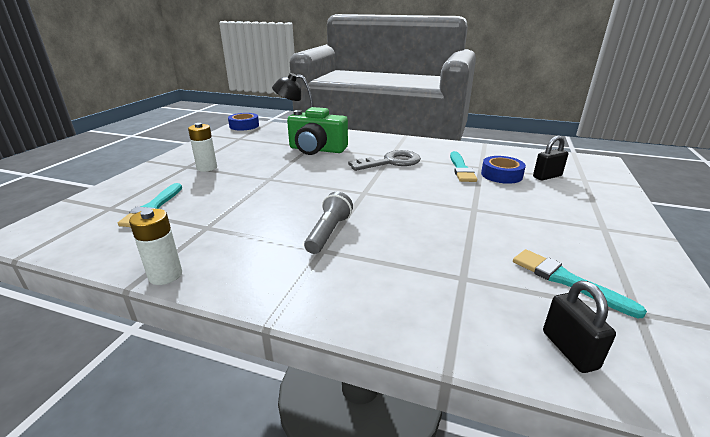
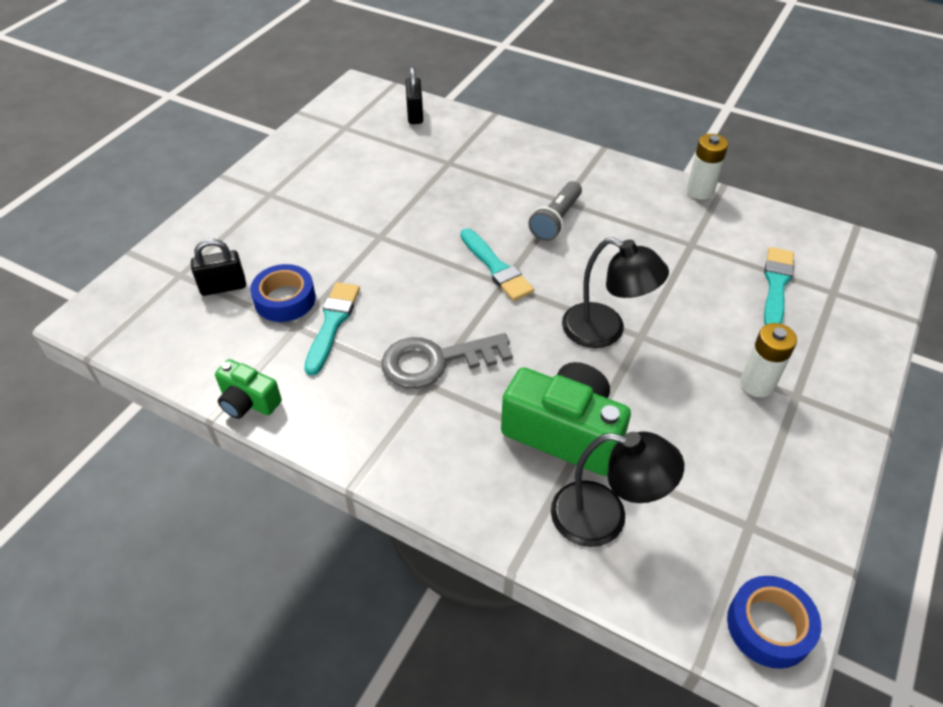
camera: 170 degrees left, 20 degrees up
(292, 178) = (605, 331): none -> black lamp
(473, 146) = (248, 402): none -> green camera
(567, 281) = (369, 151): turquoise brush -> turquoise brush (496, 268)

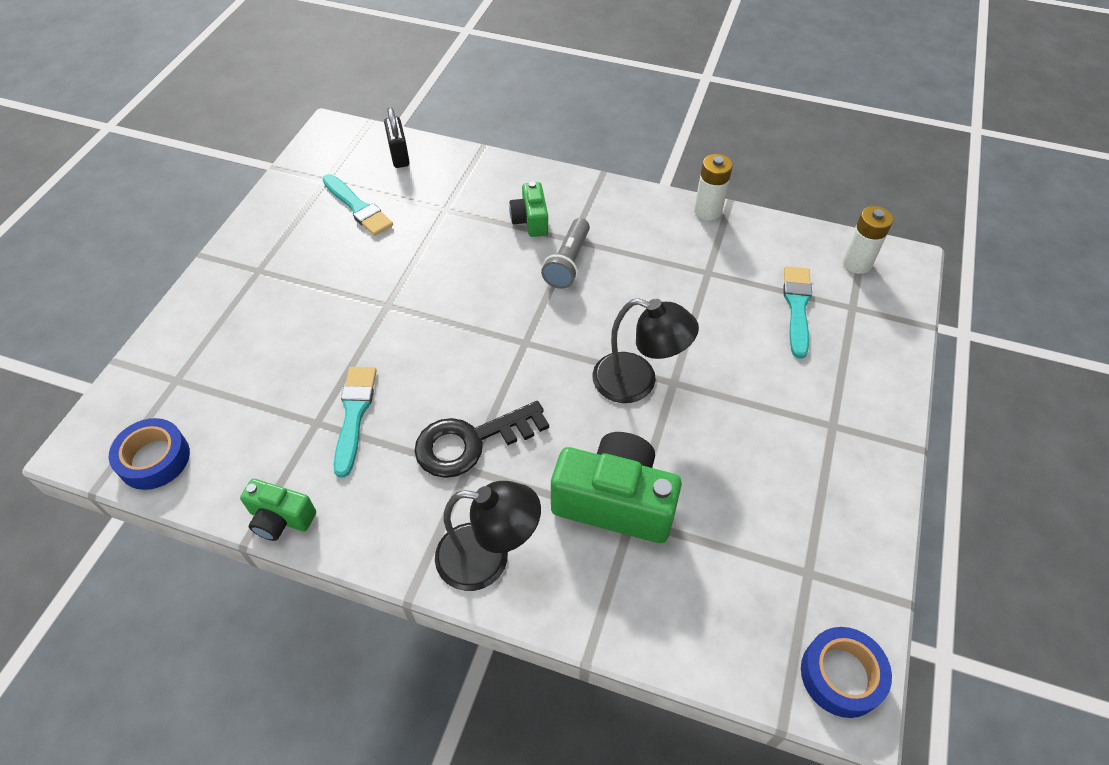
camera: 10 degrees left, 5 degrees up
(223, 287) = (227, 388): black padlock -> none
(285, 299) = (298, 393): blue tape -> blue tape (154, 459)
(436, 361) = (471, 442): grey key -> black key
(496, 268) = (515, 326): turquoise brush -> turquoise brush (358, 207)
(527, 181) = (530, 220): none -> green camera
(604, 518) = (668, 588): black lamp -> black lamp (488, 558)
(757, 384) = (794, 419): white battery -> white battery (856, 263)

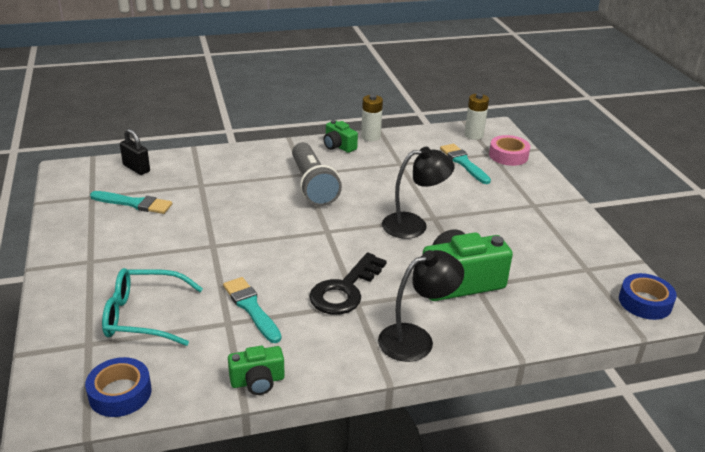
camera: 35 degrees left, 20 degrees down
(248, 370) = (143, 316): none -> turquoise glasses
(530, 220) = (266, 173): green camera -> green camera (338, 146)
(568, 263) = (313, 185): grey flashlight -> grey flashlight, size x1.53
(876, 321) = (508, 155): none -> pink tape

